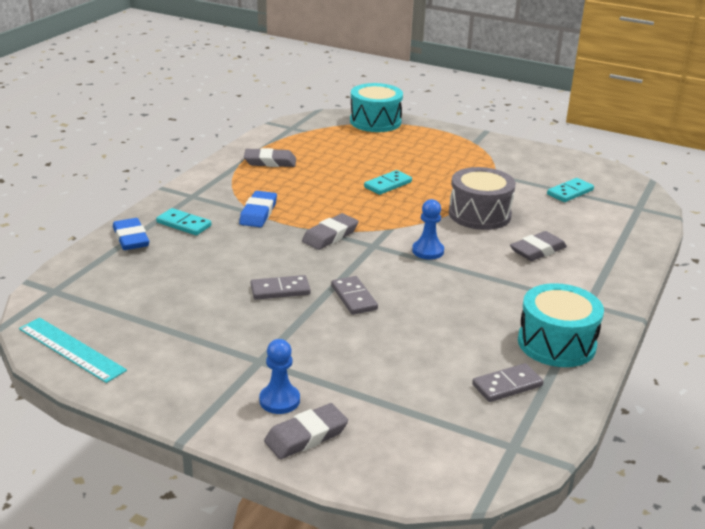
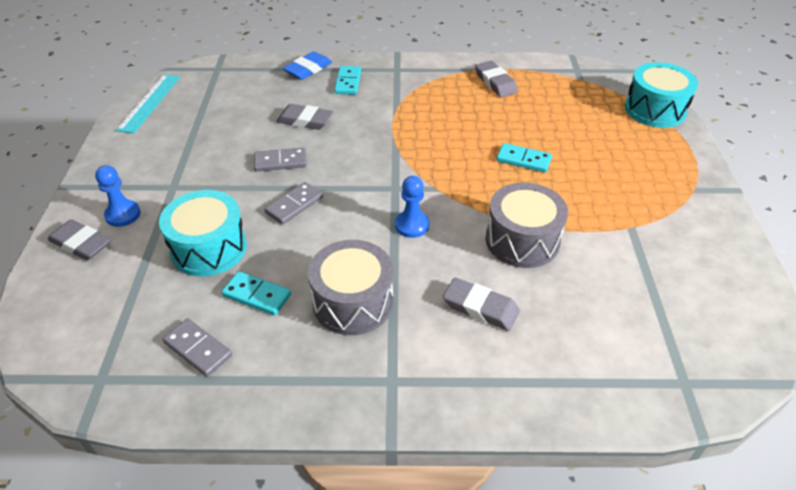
camera: 65 degrees right, 15 degrees up
(258, 213) = (397, 108): blue eraser -> none
(280, 290) = (280, 162): grey domino -> grey domino turned 60 degrees counterclockwise
(330, 236) = (391, 158): grey eraser -> grey eraser (305, 120)
(499, 299) = (353, 302): none -> grey drum
(556, 343) = (293, 370): turquoise drum -> turquoise drum (209, 248)
(570, 192) = (655, 302): turquoise domino -> turquoise domino (257, 295)

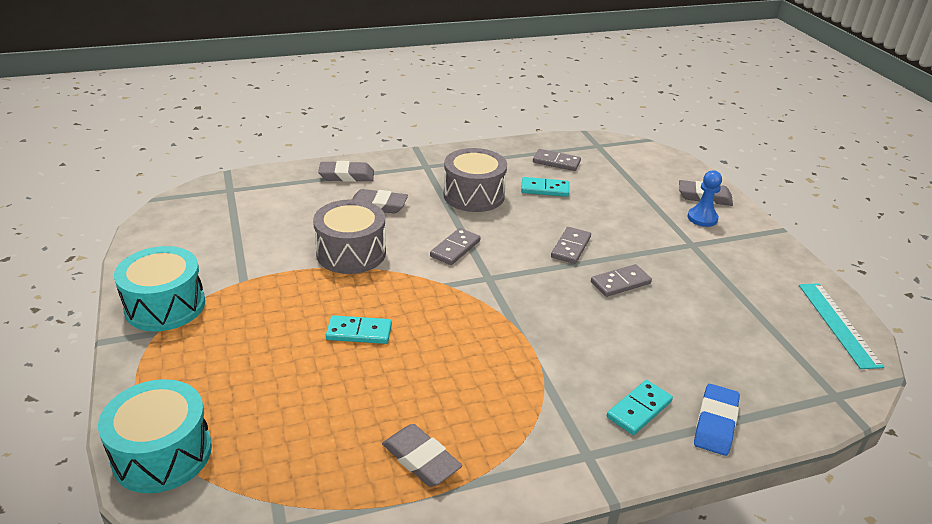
camera: 160 degrees right, 10 degrees down
(209, 248) = (608, 208): turquoise drum -> turquoise drum (165, 306)
(305, 120) = (640, 335): grey eraser -> grey eraser (346, 175)
(348, 82) = (639, 409): turquoise domino -> turquoise domino turned 60 degrees clockwise
(412, 225) = (455, 249): blue pawn -> grey domino

